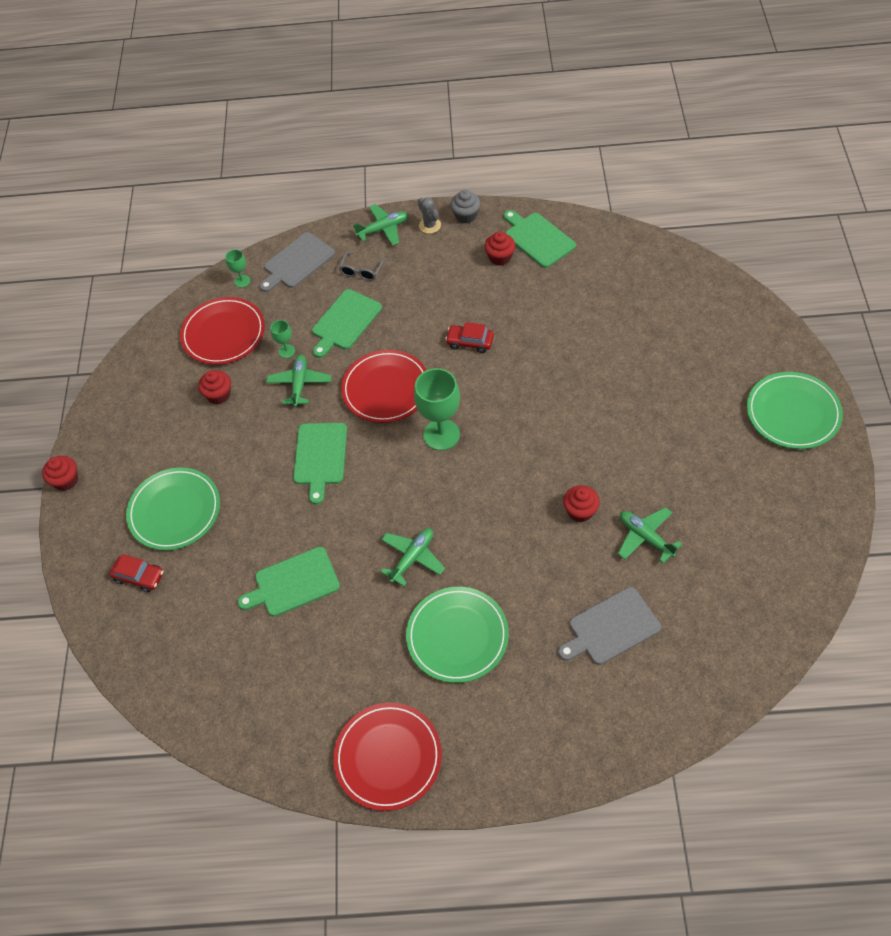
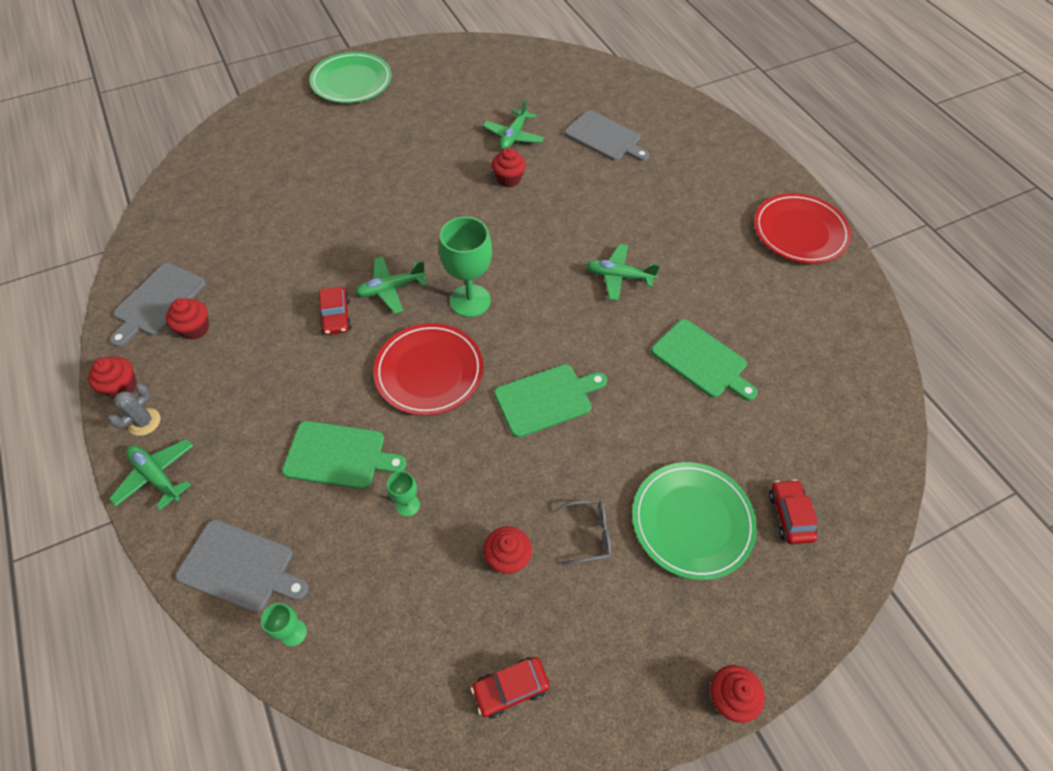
camera: 120 degrees left, 0 degrees up
(146, 373) = (510, 688): none -> red car
(223, 334) = (402, 607): red plate -> none
(299, 384) = (454, 466): green plane -> green plane (391, 289)
(361, 271) = (243, 472): grey glasses -> grey glasses (588, 534)
(457, 636) = (672, 222): green plate -> none
(466, 215) = (122, 387): grey cupcake -> red cupcake
(538, 238) = (158, 302): green cutting board -> grey cutting board

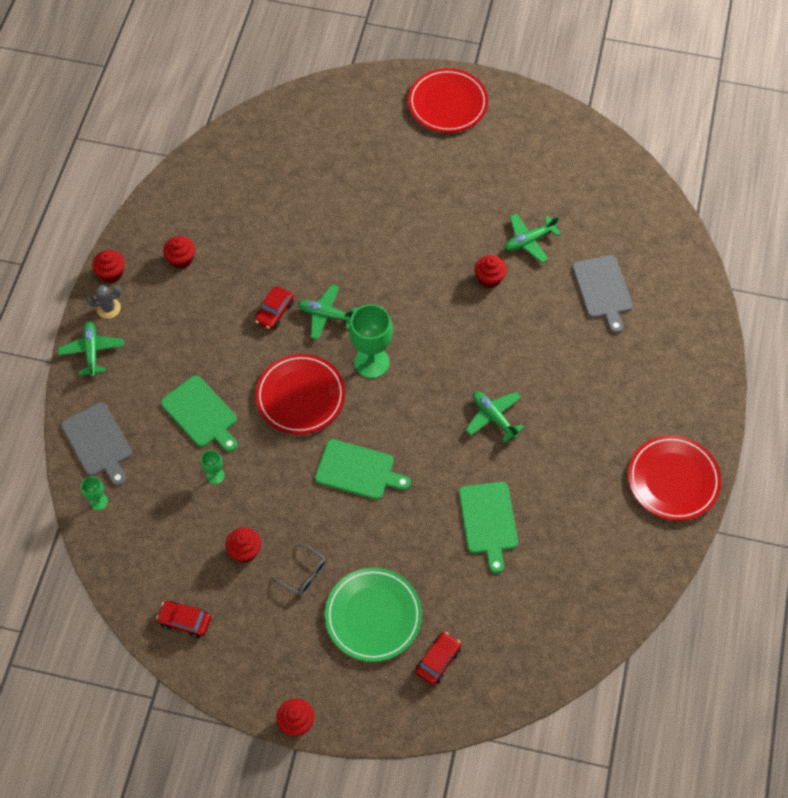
camera: 40 degrees right, 5 degrees up
(158, 302) = (172, 222): grey cutting board -> none
(352, 82) = (447, 103): green plate -> red plate

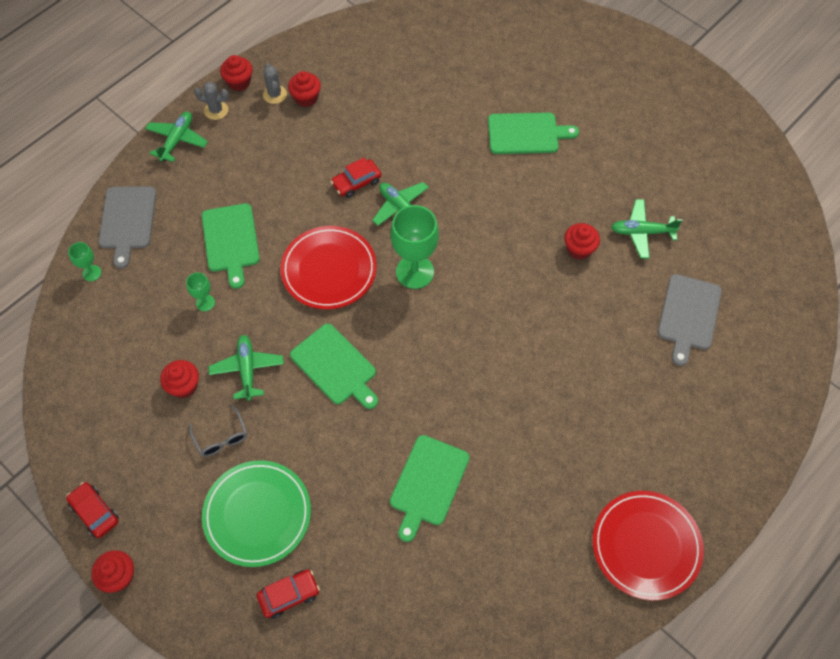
camera: 30 degrees right, 0 degrees up
(151, 269) = (275, 94): none -> grey cactus
(185, 621) = (88, 421): red car -> red car (95, 512)
(388, 202) = (526, 134): none -> green cutting board
(447, 103) = (641, 70): red plate -> none
(493, 417) = (498, 384): green plane -> green plane (247, 369)

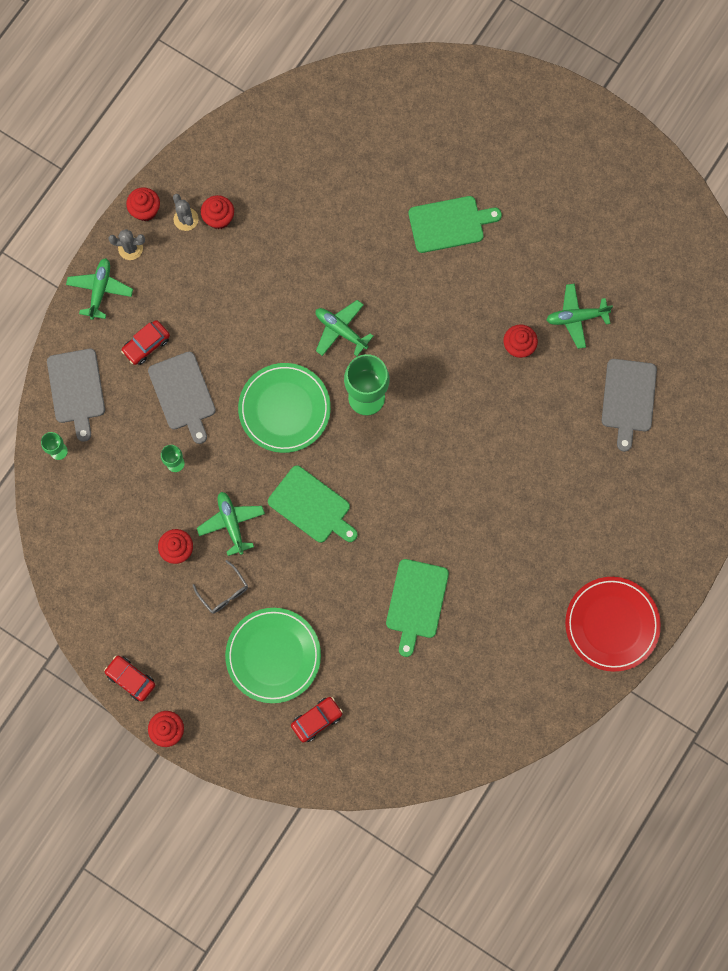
camera: 10 degrees left, 15 degrees up
(230, 241) = (183, 394): green cutting board -> grey cutting board
(329, 270) = (284, 409): red plate -> green plate
(356, 182) = (291, 309): red car -> red car (146, 345)

